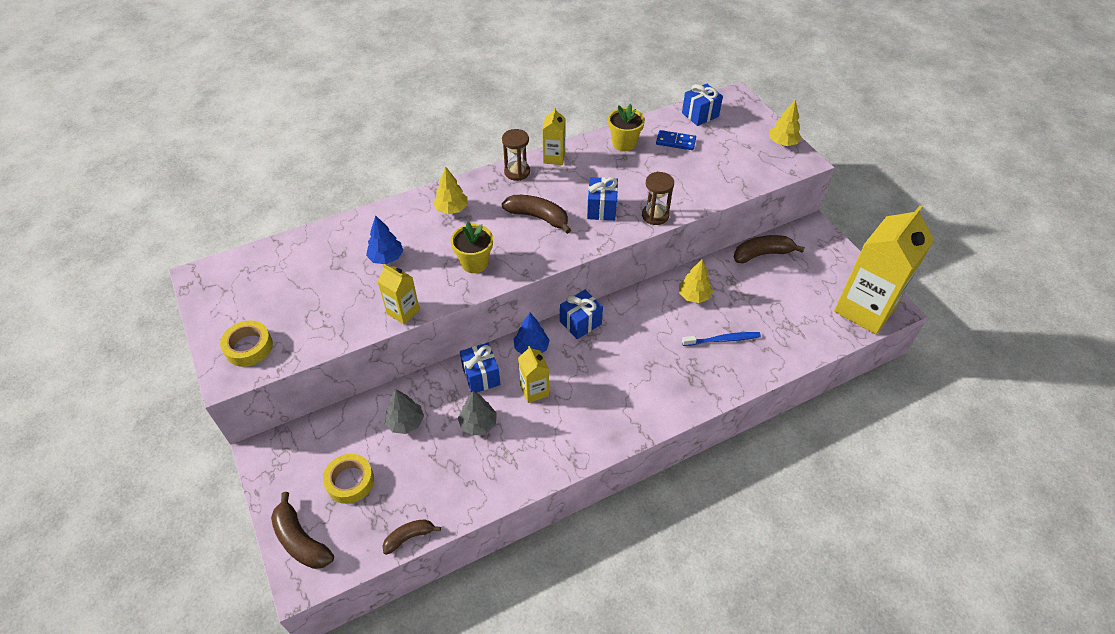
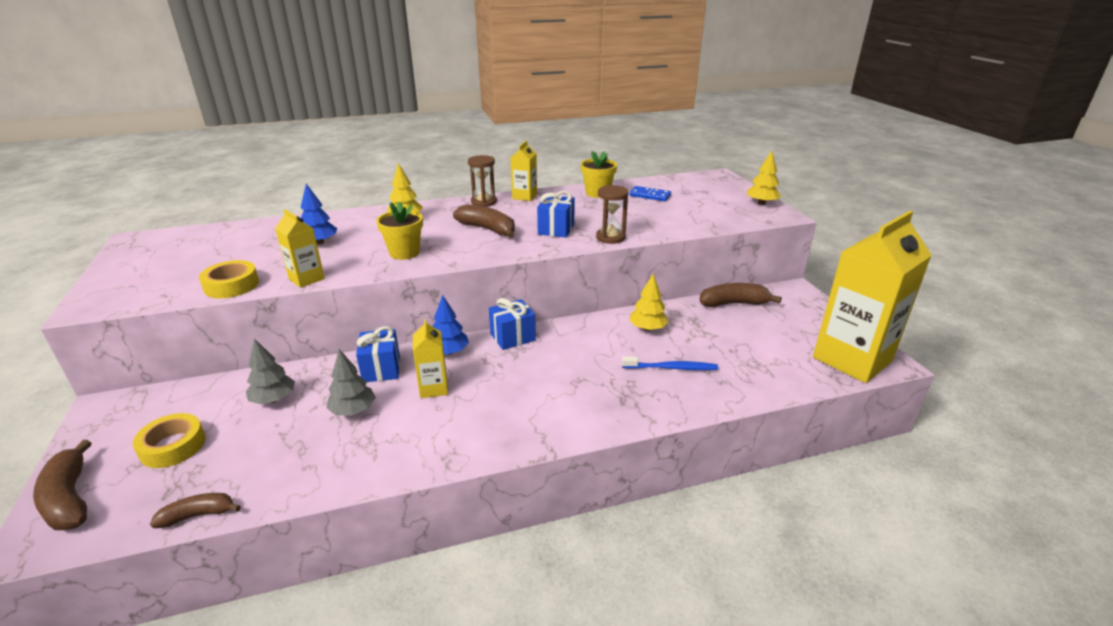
camera: 10 degrees right, 20 degrees down
(249, 347) = (130, 289): yellow tape -> yellow tape (231, 285)
(700, 114) = (680, 182): blue gift -> none

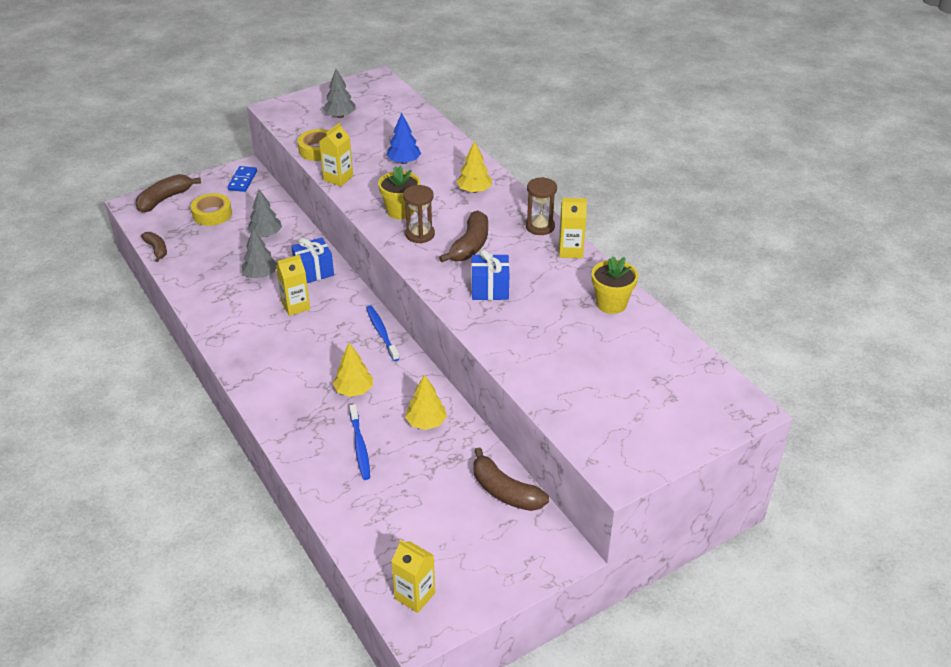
camera: 75 degrees right, 10 degrees up
(178, 266) = (340, 116): none -> grey tree
(449, 352) = (347, 301): blue tree -> none
(512, 337) = (381, 332): blue gift -> blue toothbrush
(610, 237) = (484, 331): brown hourglass -> brown hourglass (420, 234)
(650, 195) = (626, 348): blue domino -> blue domino (242, 180)
(734, 303) = (505, 491): brown banana -> brown banana turned 150 degrees clockwise
(761, 203) = (654, 455): yellow tree -> yellow tree (354, 390)
(852, 359) = (415, 596): yellow carton -> yellow carton, size x0.46

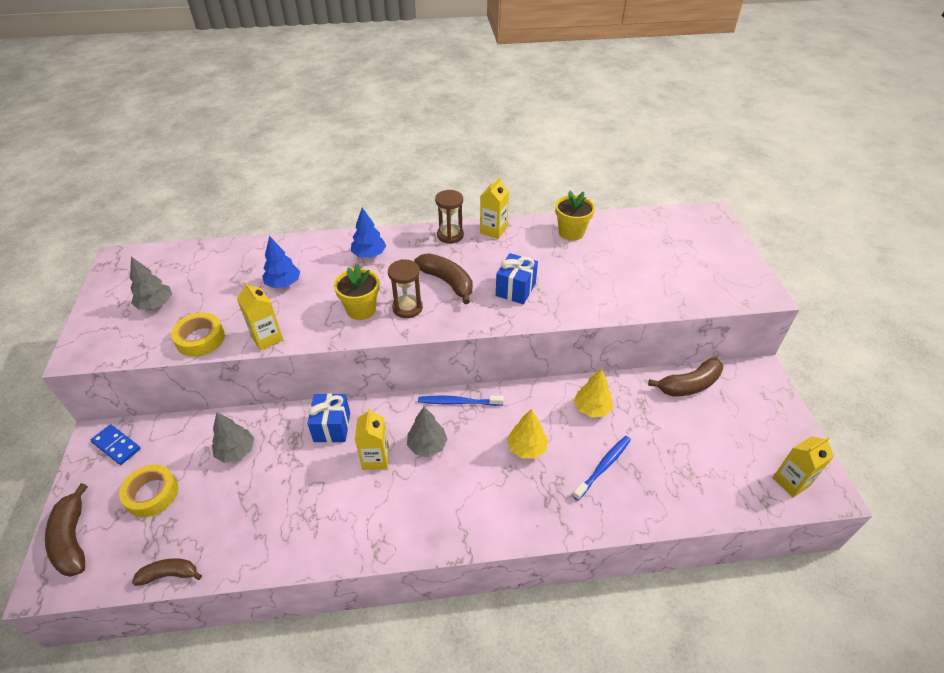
camera: 65 degrees left, 5 degrees up
(260, 275) = (302, 476): grey tree -> grey tree (427, 445)
(360, 447) = (603, 466): blue toothbrush -> blue toothbrush turned 60 degrees counterclockwise
(474, 190) = (369, 254): yellow tree -> blue tree

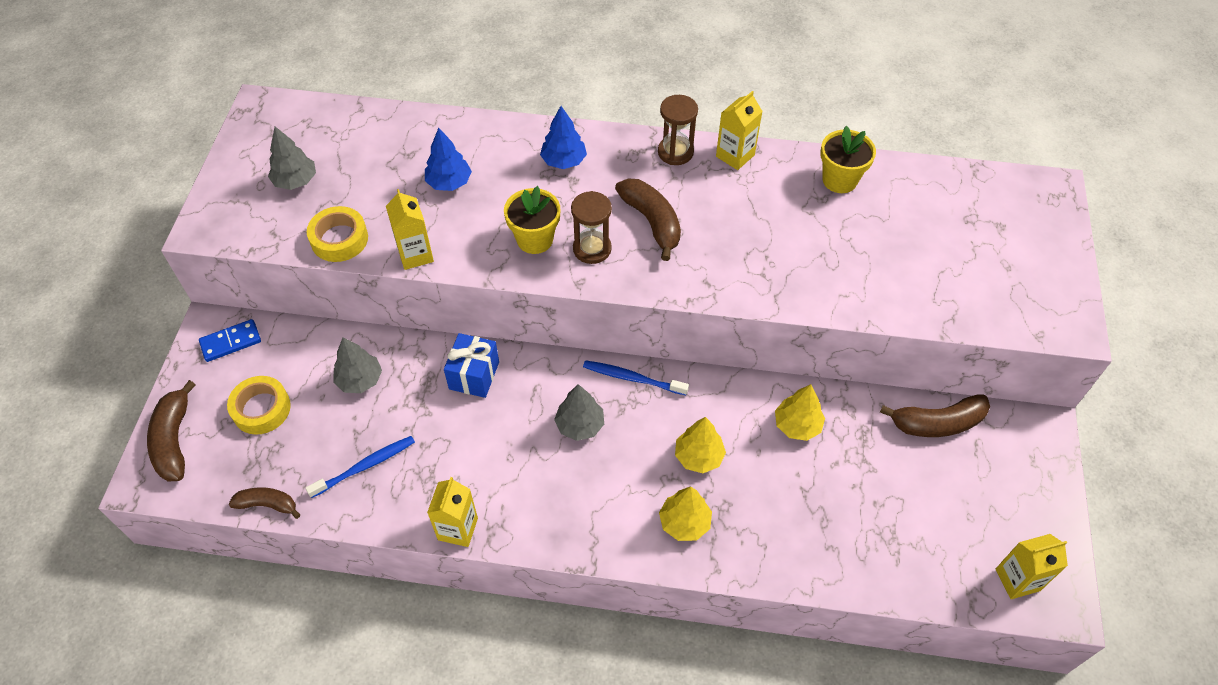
camera: 15 degrees right, 10 degrees up
(116, 446) = (231, 342): blue domino -> blue domino turned 75 degrees counterclockwise
(375, 458) = (515, 427): yellow carton -> yellow carton (458, 529)
(515, 289) = (736, 251): blue gift -> none
(532, 501) = (684, 522): none -> yellow tree
(603, 466) = (786, 502): blue toothbrush -> blue toothbrush (365, 466)

